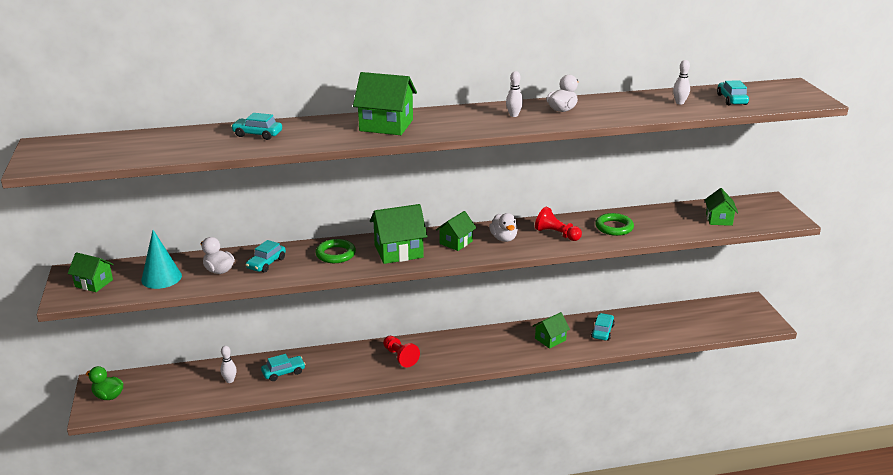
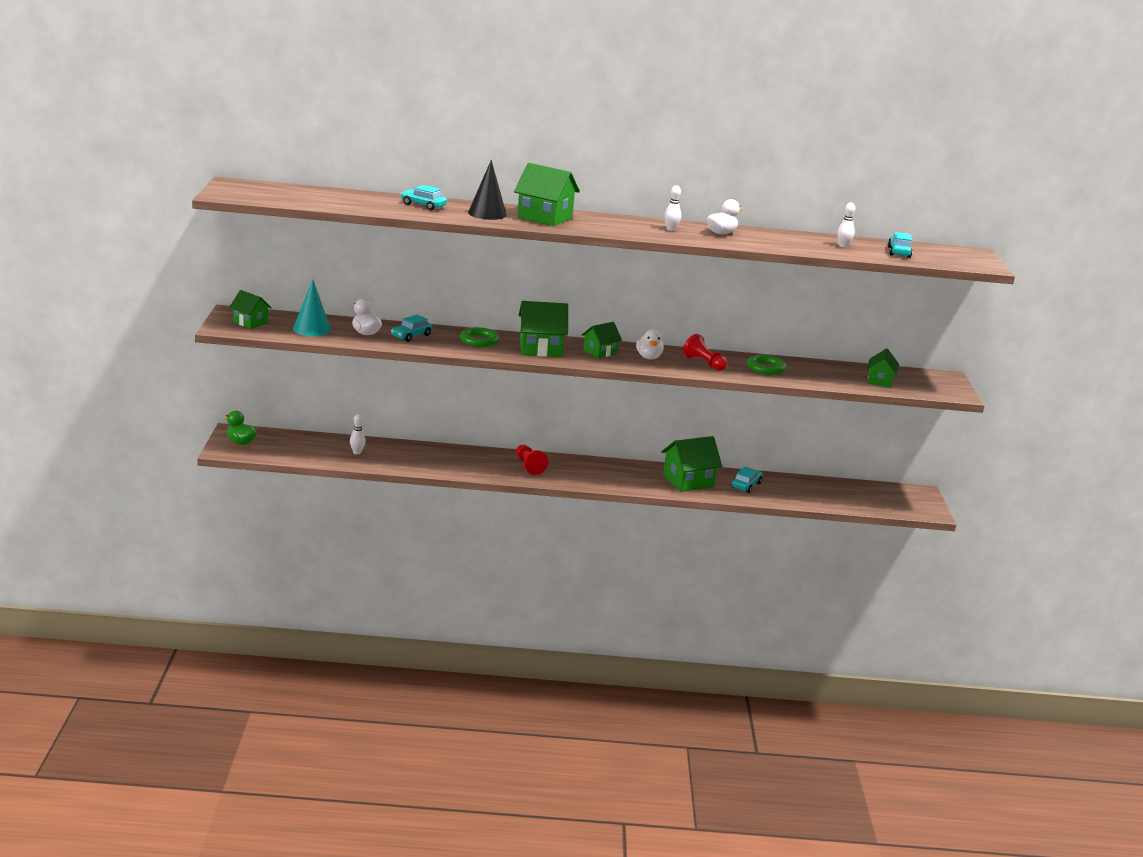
camera: 10 degrees right, 5 degrees down
(283, 372) = (410, 456): turquoise car -> none
(327, 132) = (487, 213): none -> black cone
(550, 339) = (688, 481): green house -> green house, size x1.62

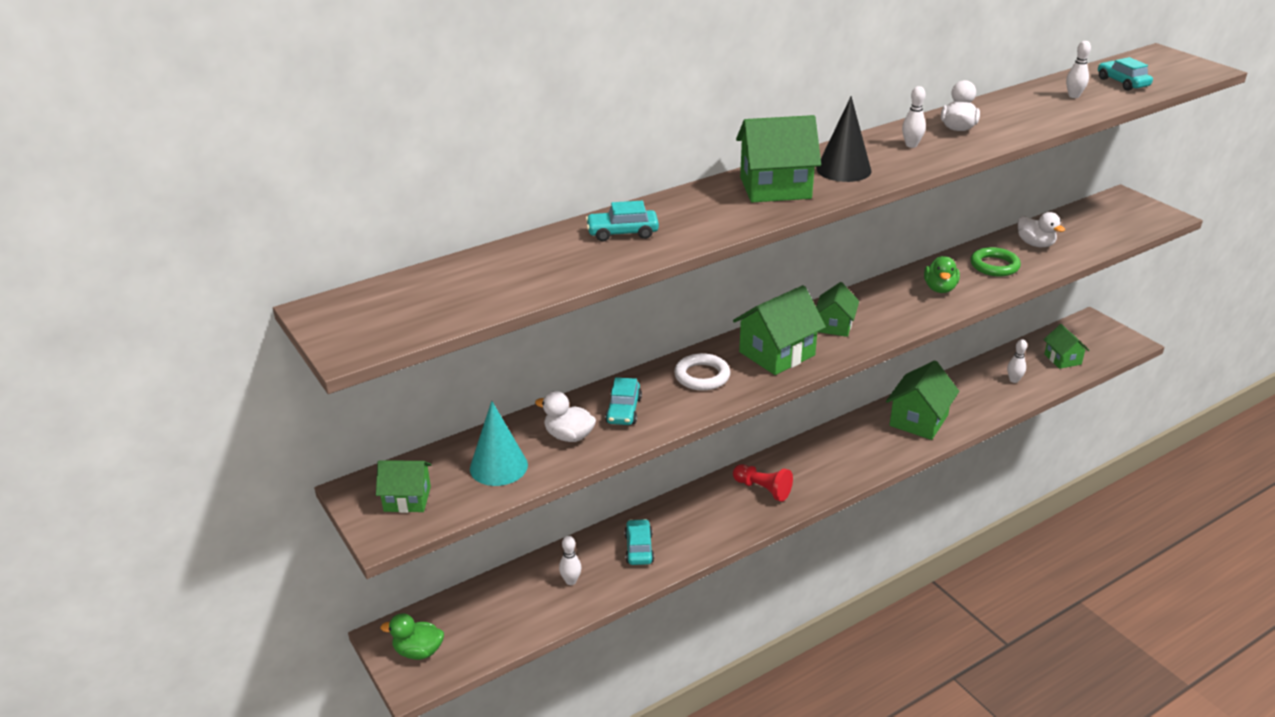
camera: 30 degrees left, 10 degrees up
(479, 341) = (702, 376): green ring -> white ring
(487, 213) = (711, 212): black cone -> black cone (843, 169)
(648, 357) = (885, 308): white duck -> white duck (1035, 244)
(704, 363) = (940, 288): red pawn -> green duck
(746, 485) = (967, 396): turquoise car -> turquoise car (639, 548)
(796, 492) = (1014, 380): none -> white bowling pin
(880, 381) = (1094, 232): green house -> green house (1062, 359)

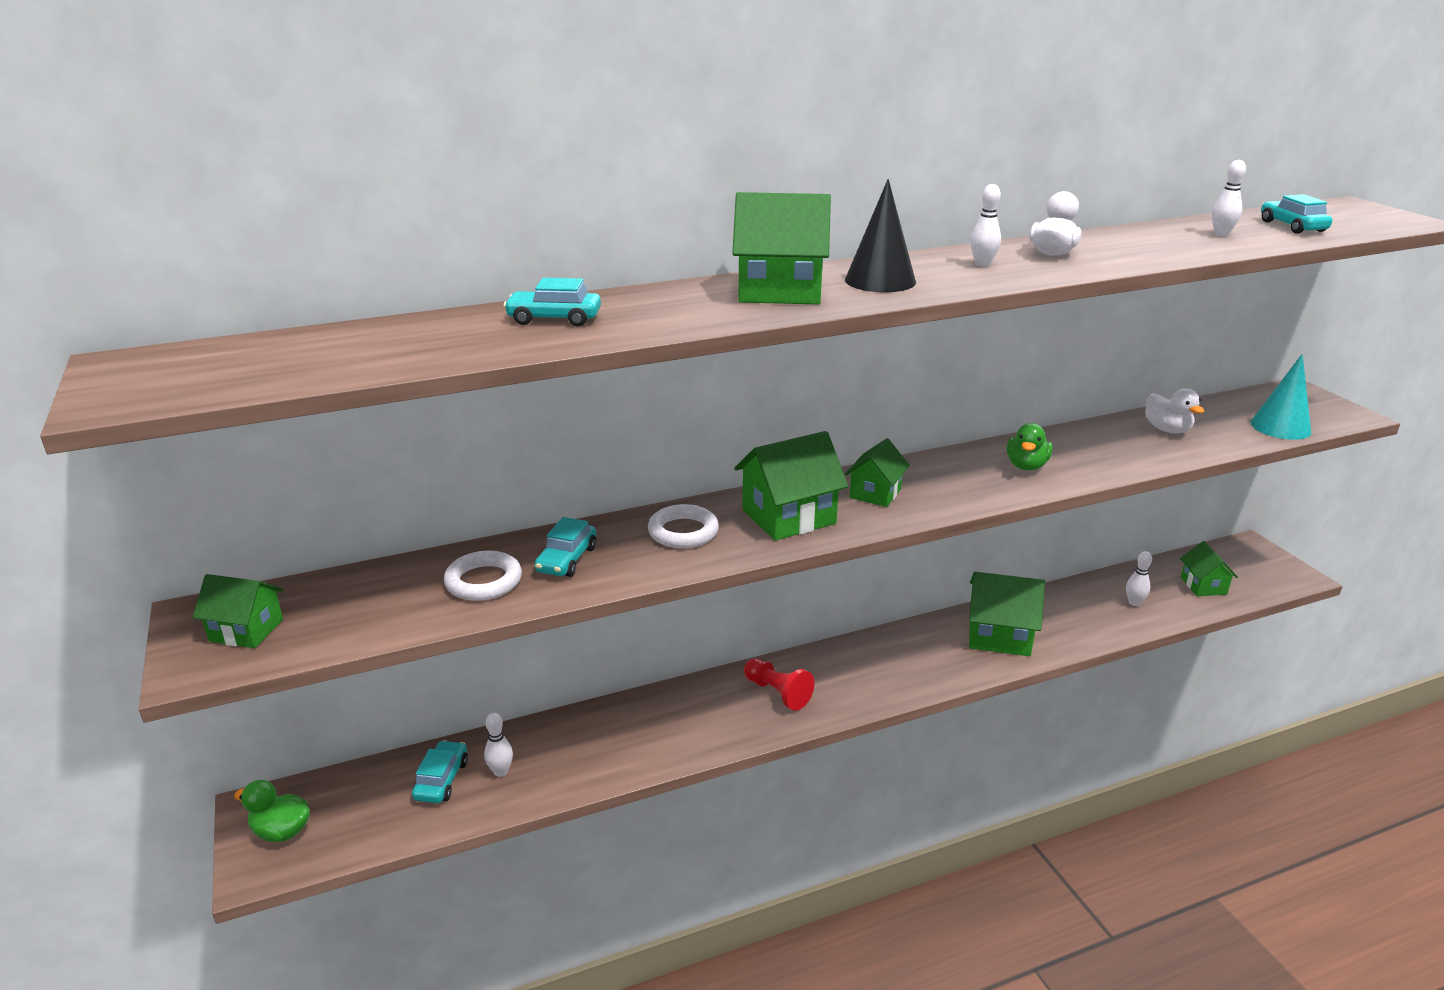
camera: 10 degrees right, 5 degrees down
(498, 466) = (378, 606): turquoise cone -> turquoise cone (1280, 427)
(569, 436) = (484, 581): white duck -> white ring
(639, 548) = (599, 743): turquoise car -> turquoise car (441, 780)
(918, 420) = (999, 636): green house -> green house turned 60 degrees clockwise
(994, 266) = (1106, 448): green ring -> none

